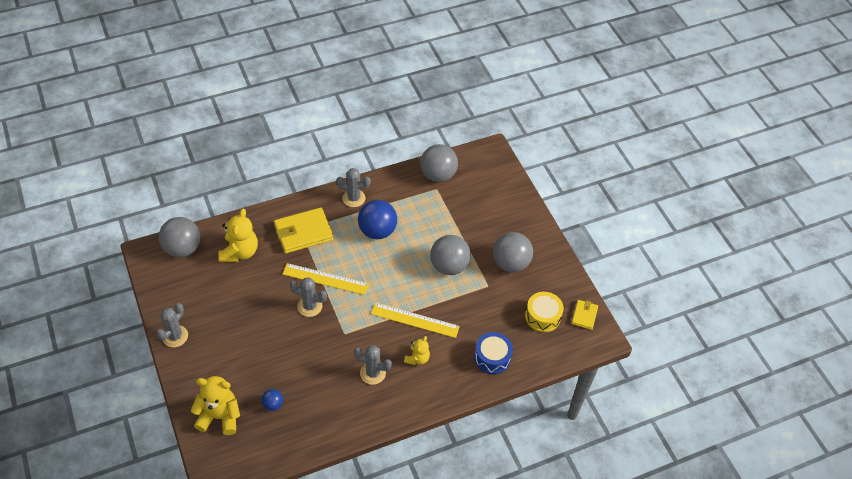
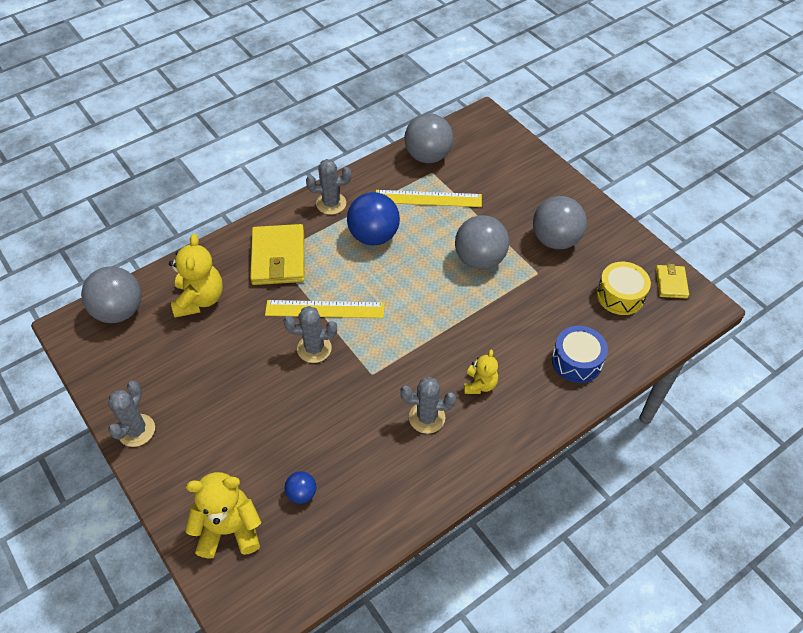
camera: 10 degrees left, 0 degrees up
(303, 232) = (278, 258): yellow wallet -> yellow wallet turned 60 degrees counterclockwise
(415, 320) = (459, 336): yellow ruler -> yellow ruler (428, 199)

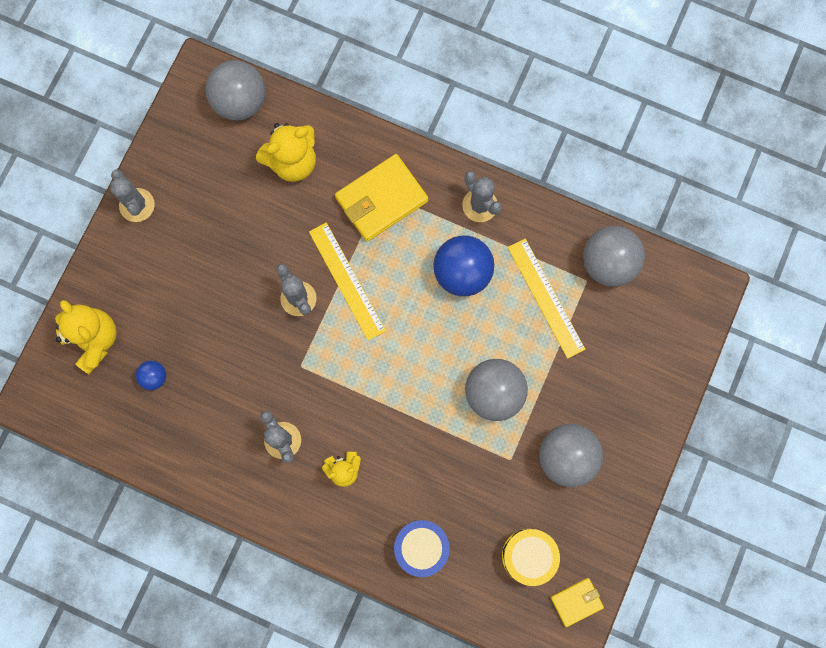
camera: 60 degrees right, 25 degrees up
(136, 430) = (137, 205): grey cactus -> grey cactus turned 75 degrees clockwise

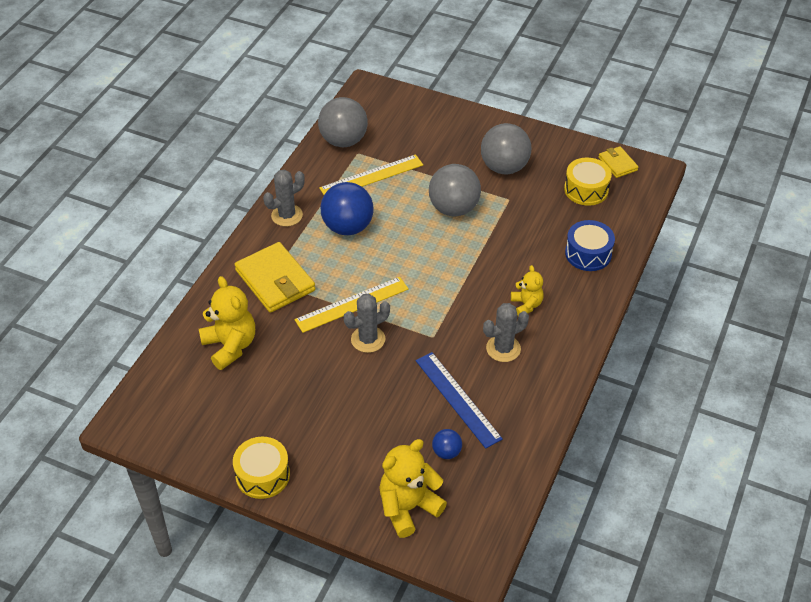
camera: 90 degrees left, 30 degrees down
(137, 205) = (262, 475): grey cactus -> yellow drum
(218, 389) = (457, 399): none -> blue ruler
(240, 102) = (161, 389): grey ball -> none

